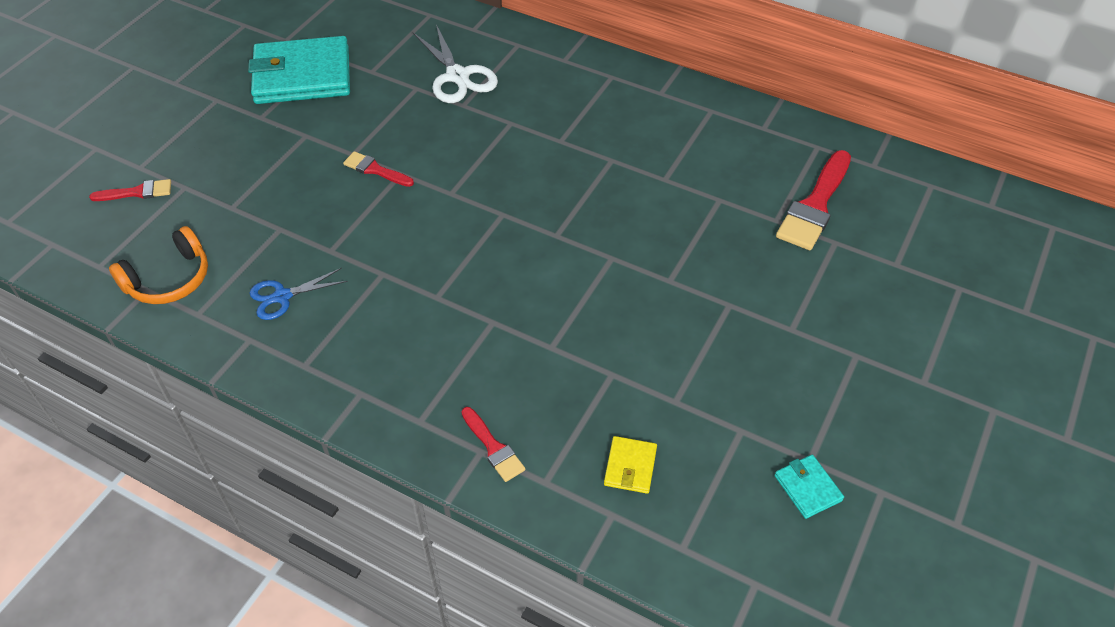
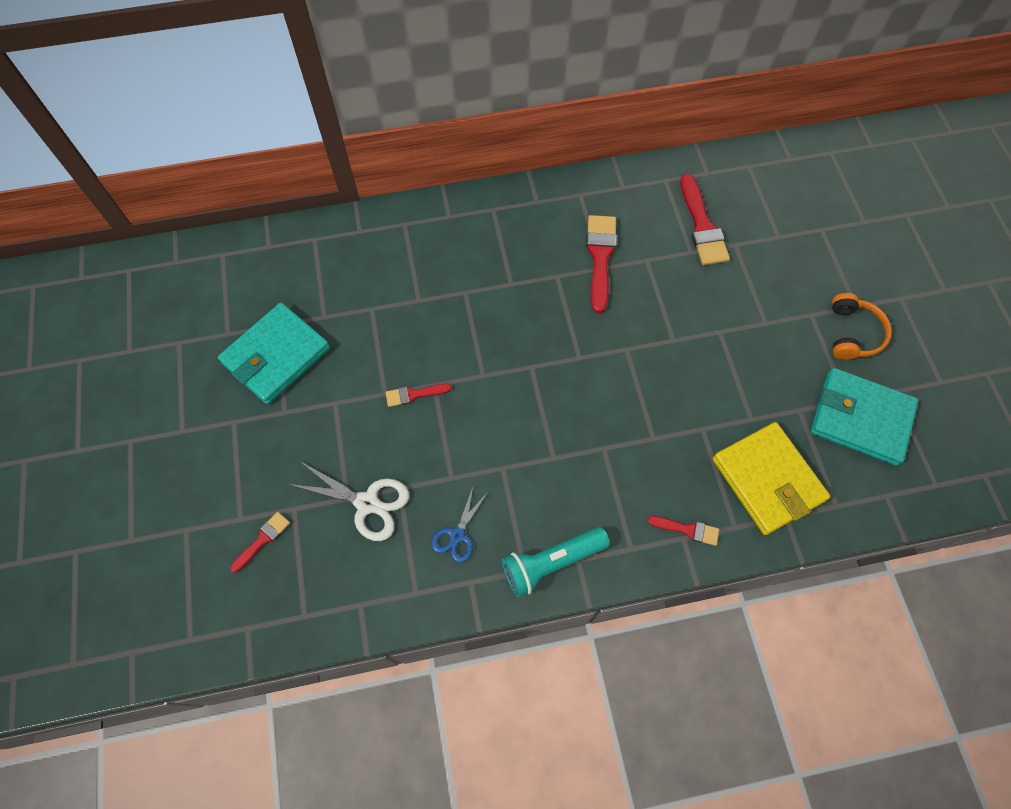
camera: 40 degrees left, 15 degrees up
(169, 279) = (366, 585): orange headphones -> orange headphones (852, 333)
(334, 377) = (551, 563): none -> turquoise flashlight
(457, 76) = (390, 279): white scissors -> white scissors (367, 503)
(630, 466) = (767, 480): yellow wallet -> yellow wallet, size x2.37
(673, 170) = (600, 257): none -> red brush
(808, 488) = (860, 418): turquoise wallet -> turquoise wallet, size x2.37

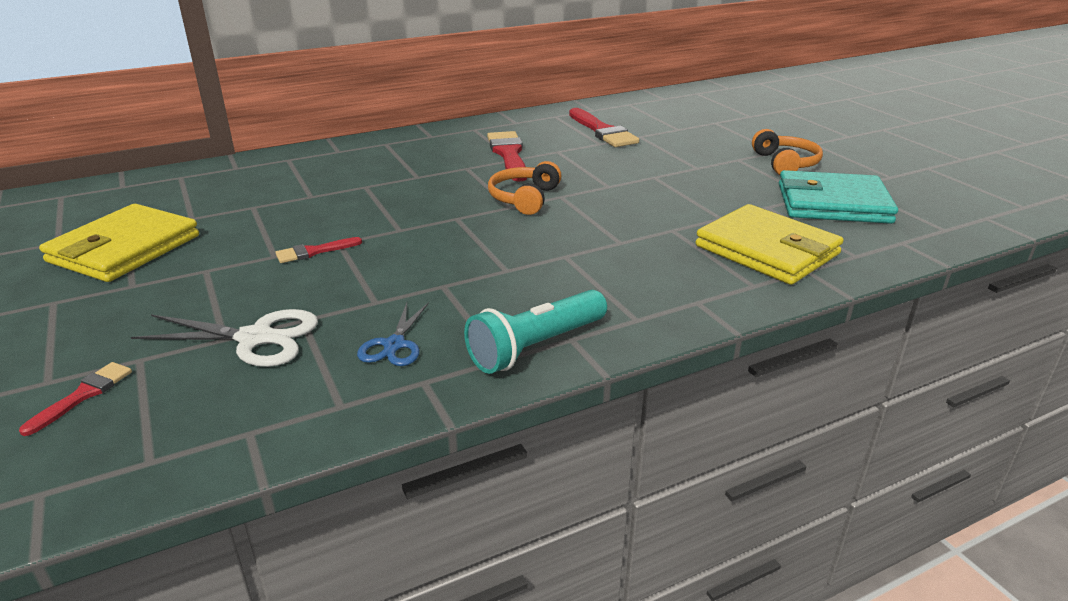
camera: 15 degrees left, 35 degrees down
(276, 355) = (124, 249): turquoise wallet -> yellow wallet
(594, 346) = (524, 198): none -> orange headphones
(687, 530) = (698, 295): red brush -> none

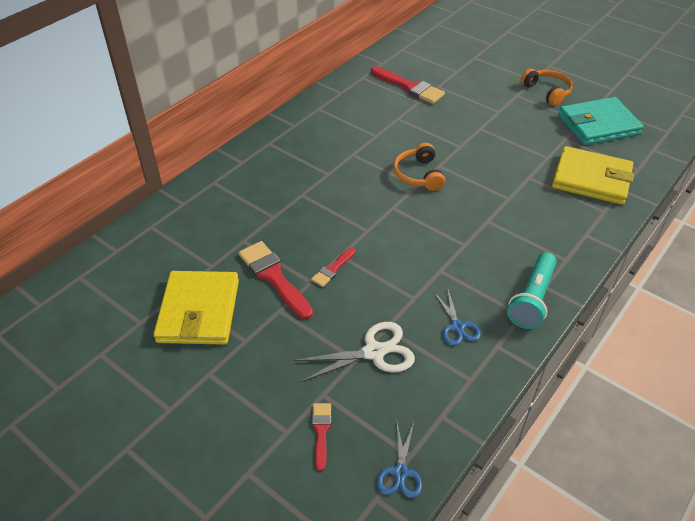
camera: 25 degrees left, 15 degrees up
(110, 476) = (400, 472): none -> blue scissors
(508, 154) = (368, 131): red brush -> red brush (274, 277)

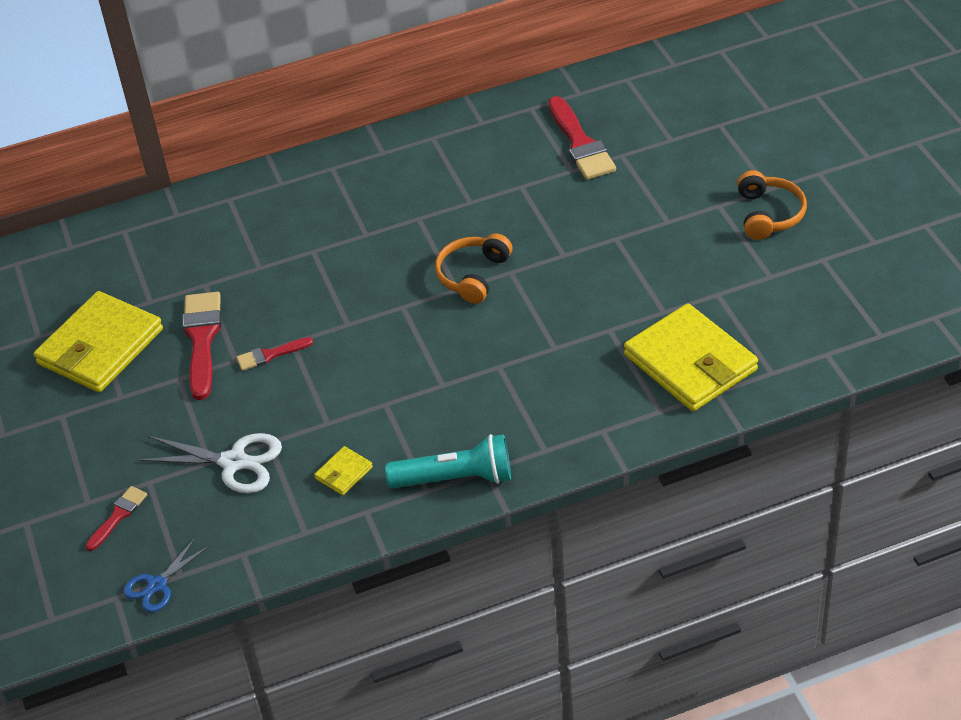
camera: 35 degrees right, 0 degrees up
(457, 326) = (343, 473): blue scissors -> yellow wallet
(532, 299) = (456, 478): turquoise flashlight -> turquoise flashlight turned 150 degrees counterclockwise
(598, 125) = (788, 290): turquoise wallet -> none

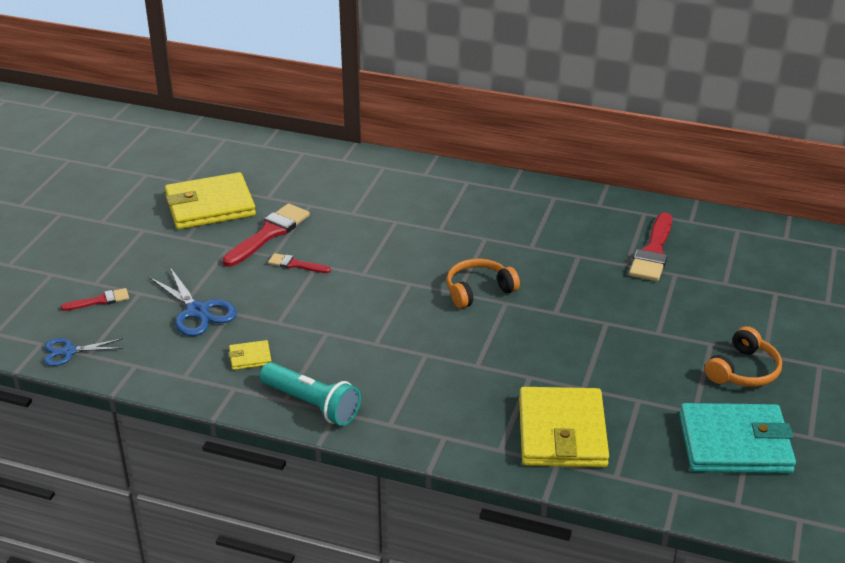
camera: 35 degrees right, 10 degrees down
(234, 462) = (197, 311): white scissors -> blue scissors
(827, 284) = (735, 444): none -> turquoise wallet

